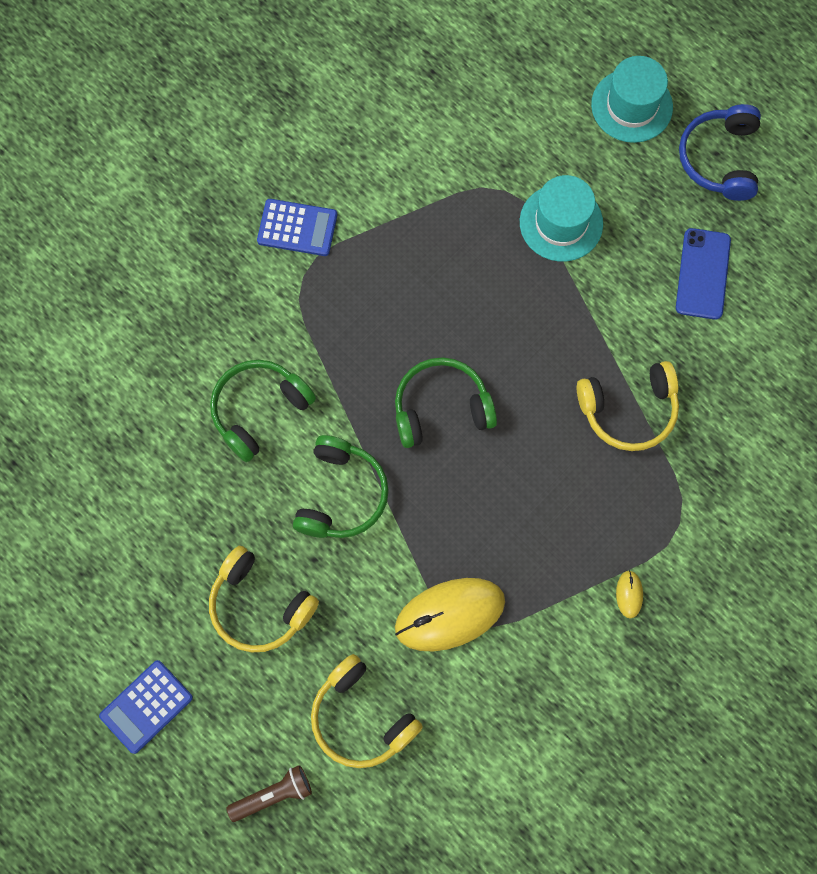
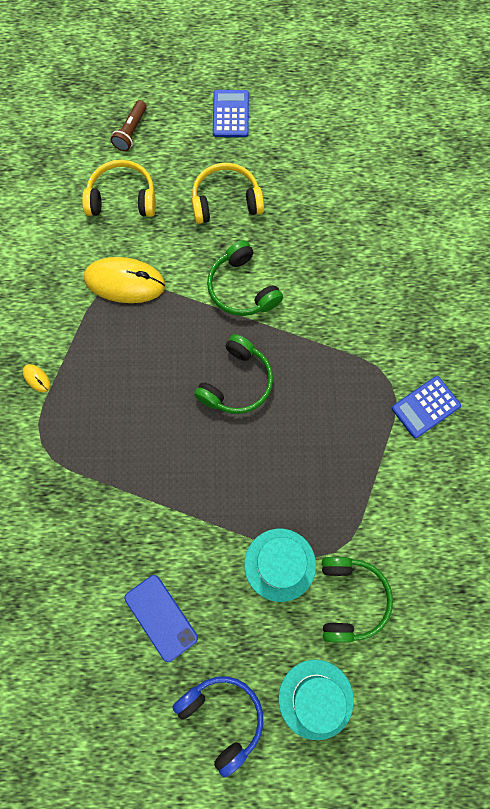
camera: 135 degrees right, 0 degrees up
(259, 410) = (331, 289): green headphones -> green headphones (350, 599)
(449, 615) = (125, 282): yellow mouse -> yellow mouse turned 75 degrees clockwise
(628, 410) = (129, 483): yellow headphones -> none

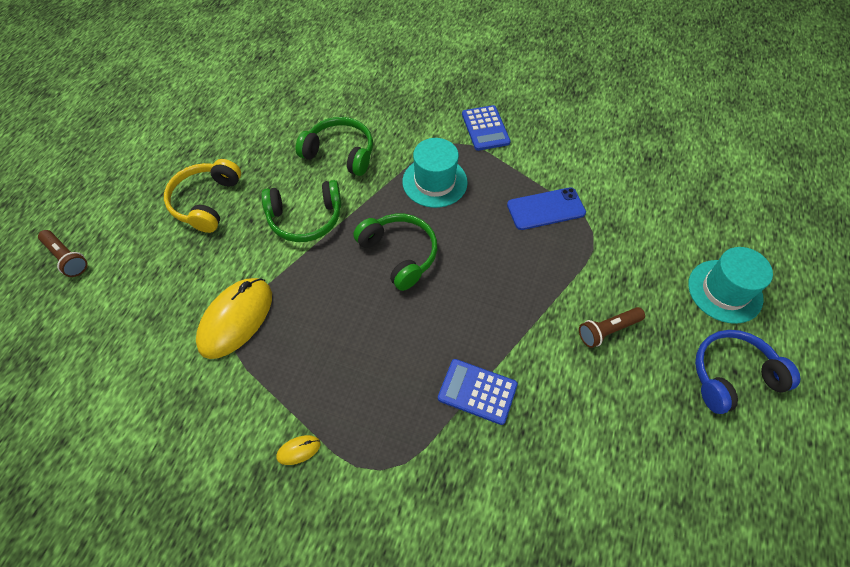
camera: 70 degrees left, 15 degrees down
(122, 198) = (137, 291): yellow headphones -> none
(161, 617) = (620, 401): blue phone -> blue phone (546, 209)
(227, 591) = (607, 330): none -> brown flashlight
(230, 114) = (118, 168): blue calculator -> blue calculator (477, 391)
(280, 564) = (592, 278): turquoise hat -> turquoise hat (434, 182)
(350, 599) = (639, 235): green headphones -> green headphones (340, 153)

